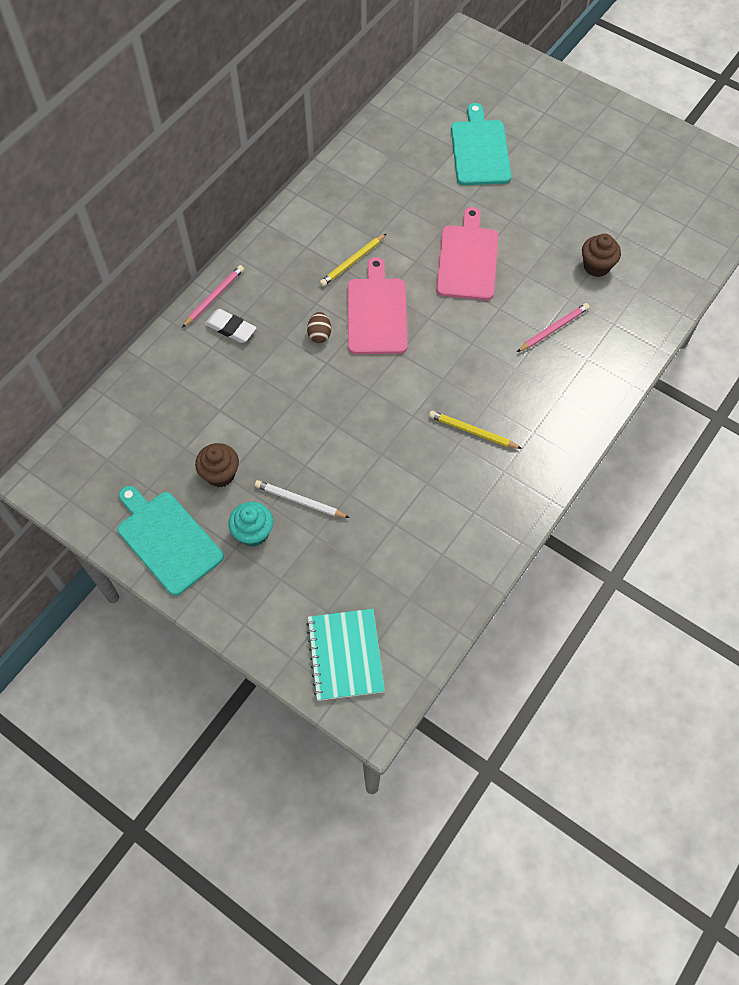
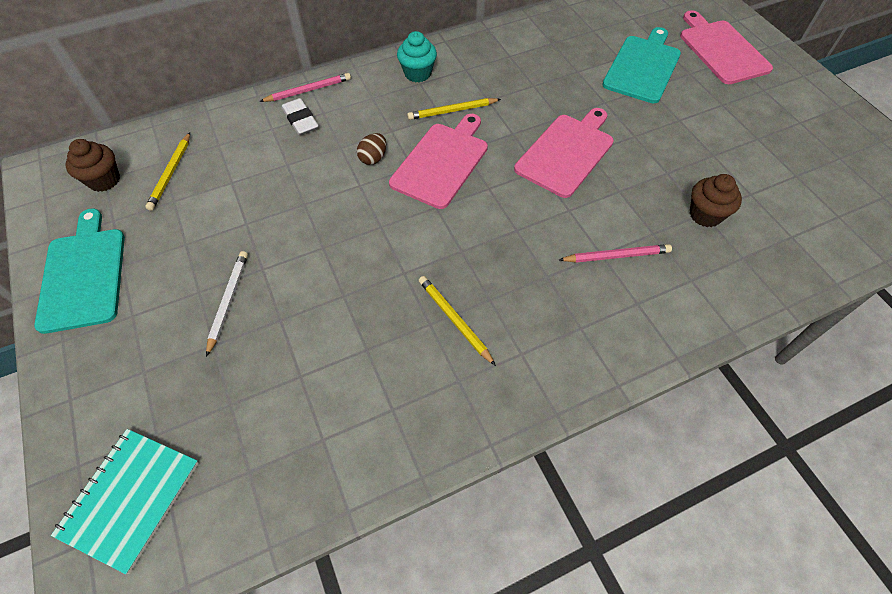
camera: 30 degrees right, 5 degrees down
(160, 427) = (171, 173): none -> yellow pencil
(220, 474) = (181, 239): brown cupcake -> brown cupcake (104, 180)
(253, 533) = (160, 310): turquoise cupcake -> turquoise cupcake (417, 73)
(299, 501) = (228, 301): white pencil -> white pencil turned 45 degrees clockwise
(532, 105) = (721, 50): none -> pink cutting board

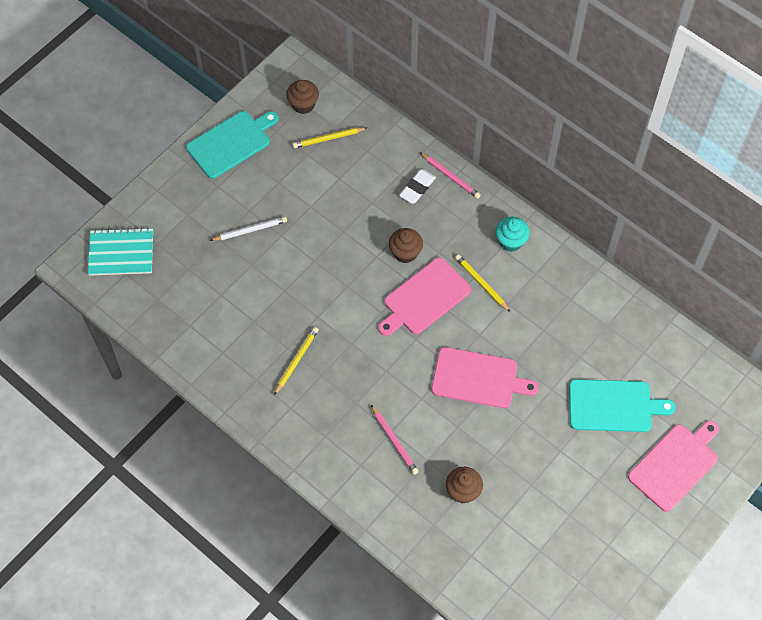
camera: 65 degrees right, 5 degrees up
(373, 158) = (405, 253): brown egg -> brown cupcake
(441, 162) = (424, 298): pink cutting board -> pink cutting board turned 135 degrees clockwise

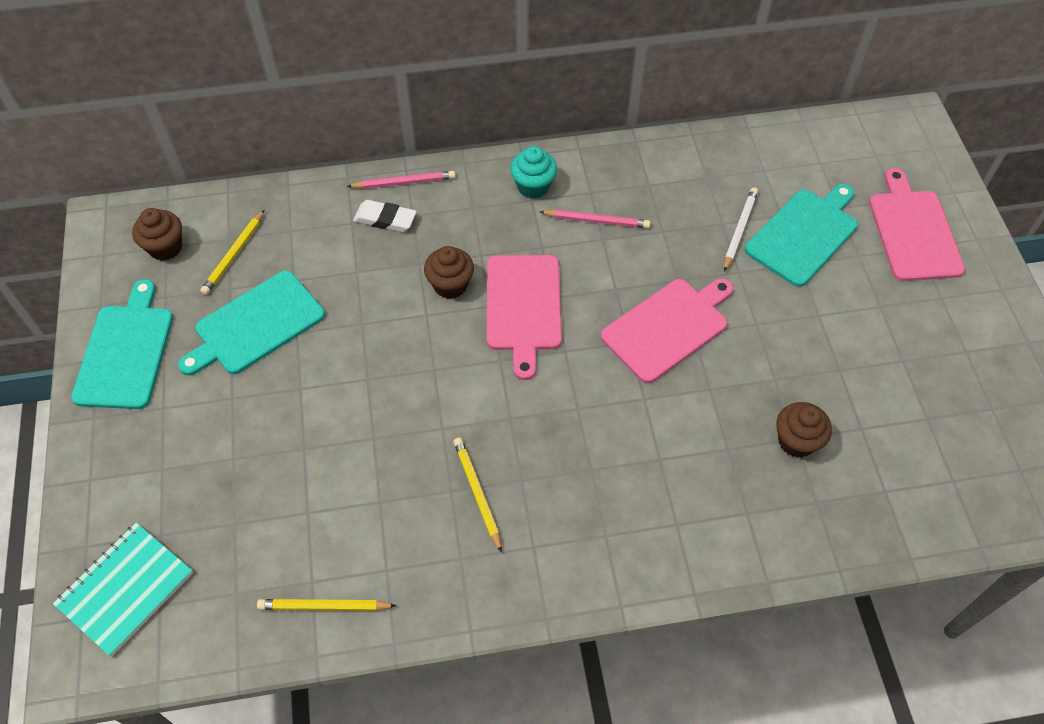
camera: 50 degrees left, 5 degrees down
(250, 230) = (258, 416): white pencil -> white pencil (739, 230)
(297, 185) = (255, 325): none -> turquoise cutting board
(394, 441) = (675, 465): pink pencil -> pink pencil (597, 221)
(417, 188) = (385, 219): white eraser -> white eraser turned 60 degrees counterclockwise
(481, 283) = (556, 244): yellow pencil -> yellow pencil (324, 606)

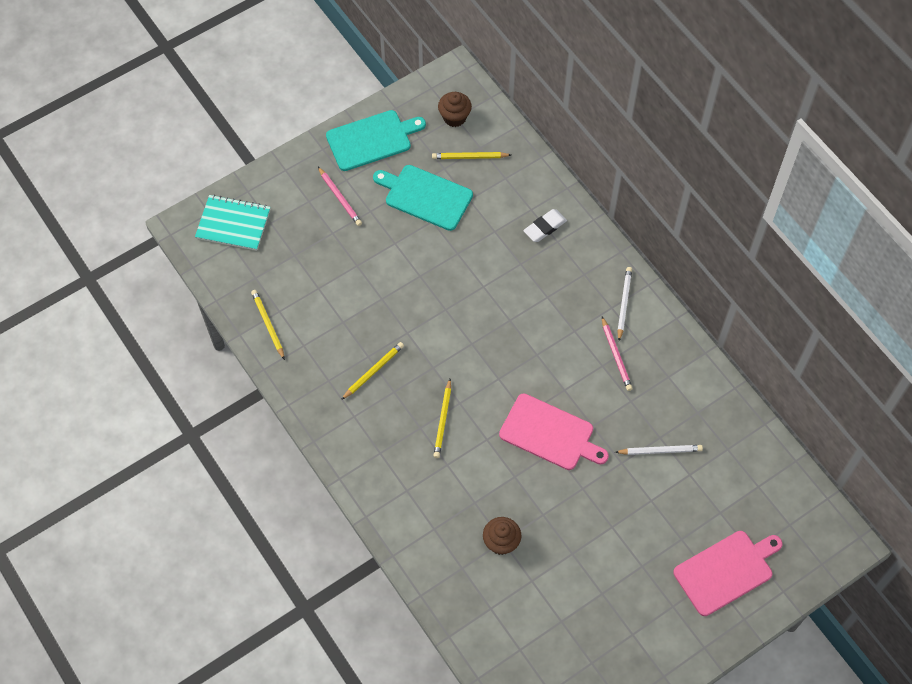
camera: 65 degrees right, 5 degrees up
(385, 219) = (545, 227): white eraser -> white eraser turned 60 degrees clockwise
(404, 182) = (582, 223): pink pencil -> pink pencil (340, 198)
(450, 285) = (513, 290): brown cupcake -> none
(523, 307) = (519, 340): pink cutting board -> none
(533, 186) = (624, 303): turquoise cupcake -> white pencil
(593, 438) = (443, 420): none -> yellow pencil
(804, 234) = (680, 495): turquoise cutting board -> none

